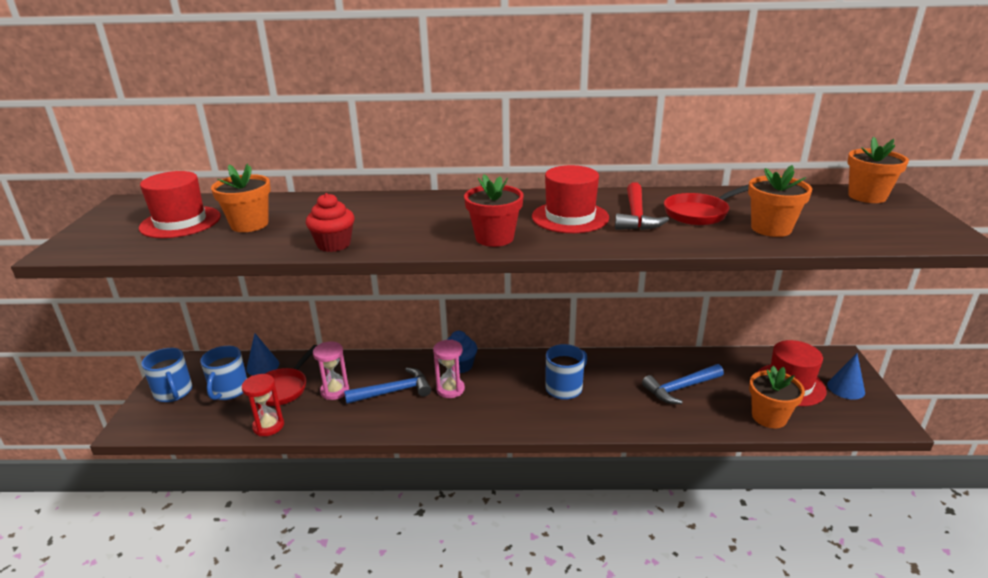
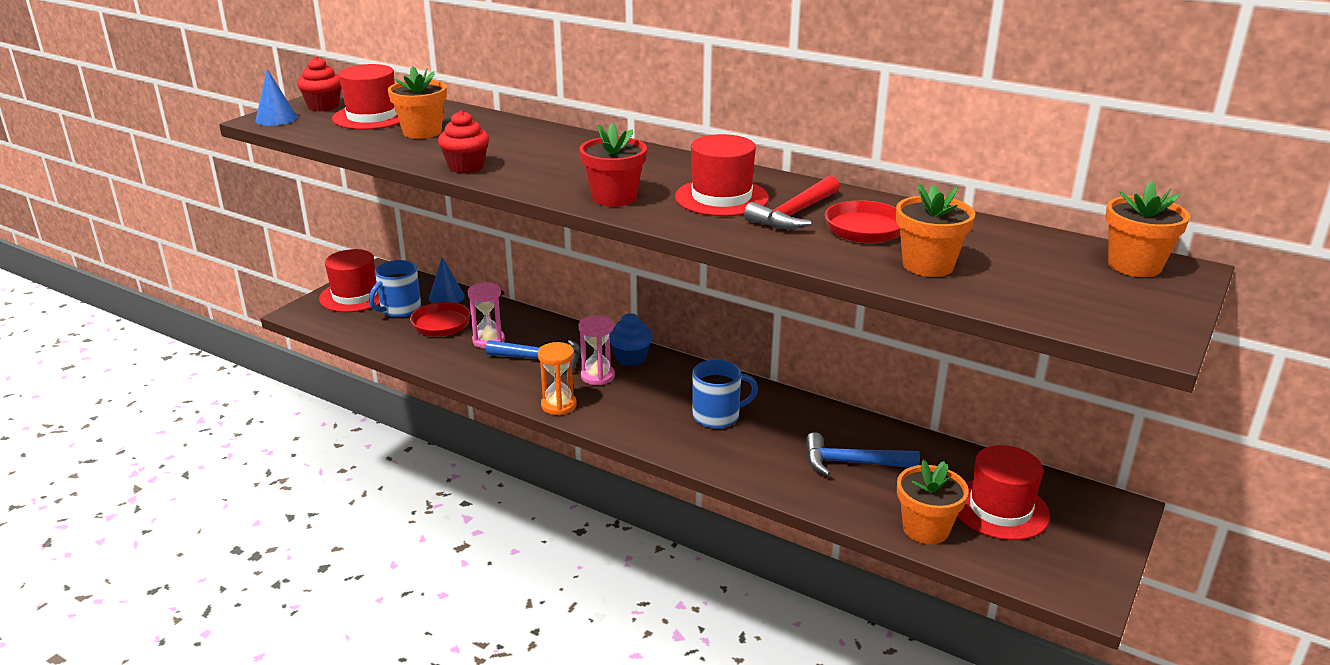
camera: 30 degrees right, 0 degrees up
(116, 224) = (323, 106): none -> red cupcake
(173, 392) = (355, 296): blue mug -> red hat
(268, 426) = (405, 350): red hourglass -> none
(444, 425) = (558, 405): none -> orange hourglass
(846, 388) = (1075, 540): blue cone -> blue cone (276, 119)

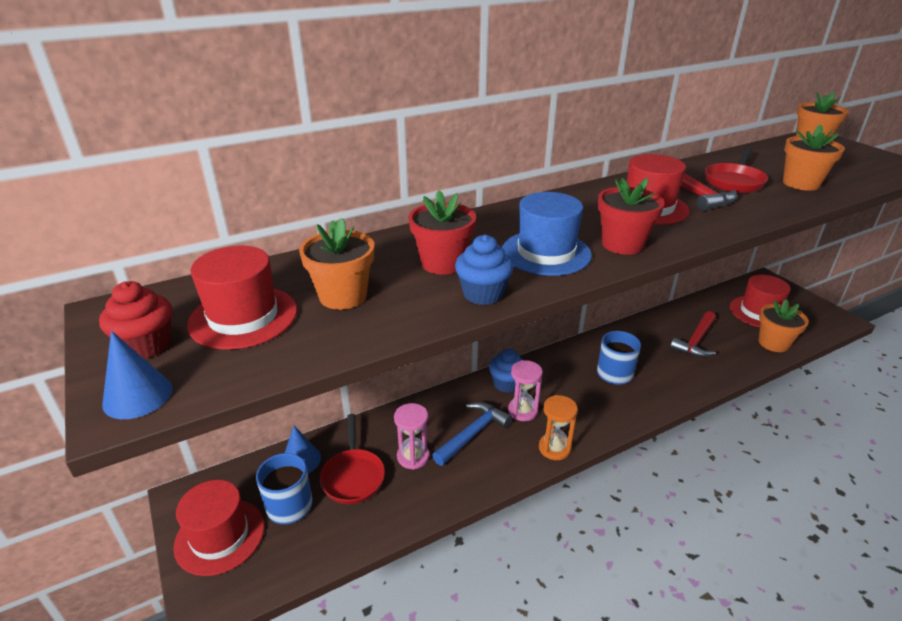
camera: 60 degrees left, 5 degrees up
(400, 309) = (290, 504): blue mug -> blue mug turned 135 degrees counterclockwise
(466, 167) = (483, 294): red cupcake -> blue cupcake
(502, 147) = (442, 263): none -> red flower pot
(561, 174) = (546, 253): none -> blue hat
(852, 463) = (695, 341): blue hammer -> red hammer

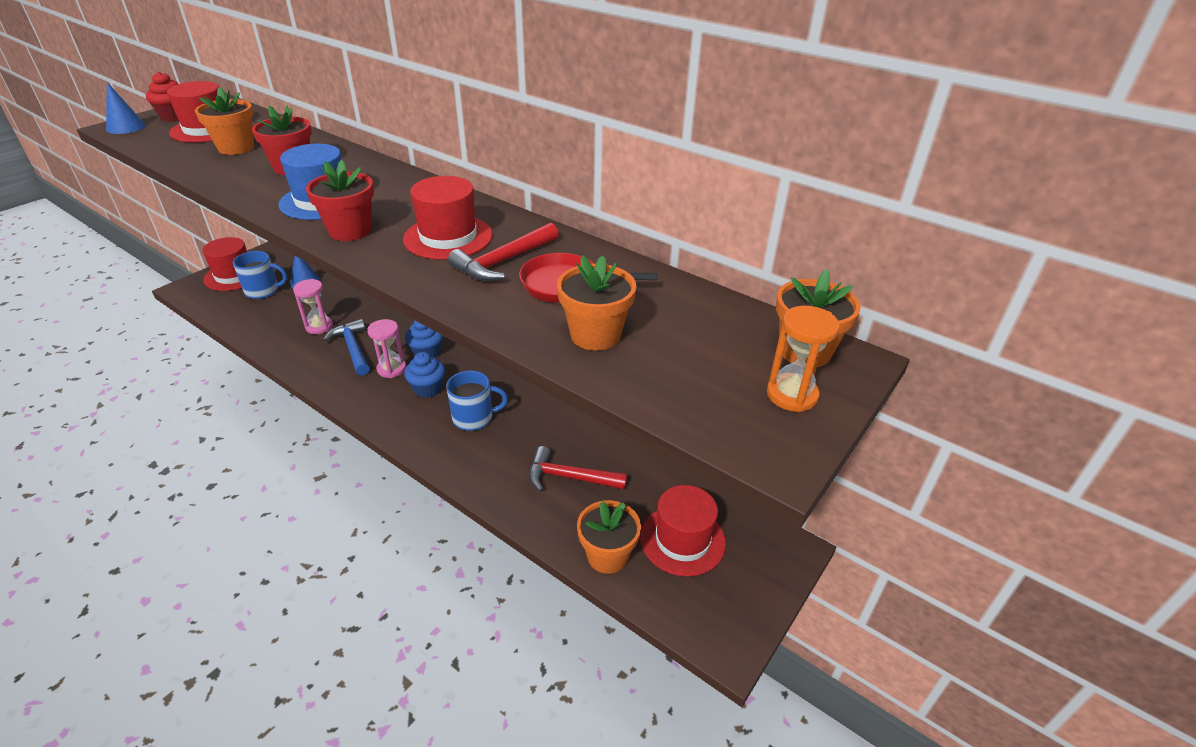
camera: 65 degrees right, 5 degrees up
(353, 476) = (293, 306): red pan -> none
(473, 434) = (353, 348): blue hammer -> blue hammer turned 135 degrees counterclockwise
(483, 294) = (244, 187): blue cupcake -> blue cupcake (428, 389)
(554, 448) = (347, 395): orange hourglass -> orange hourglass (791, 395)

